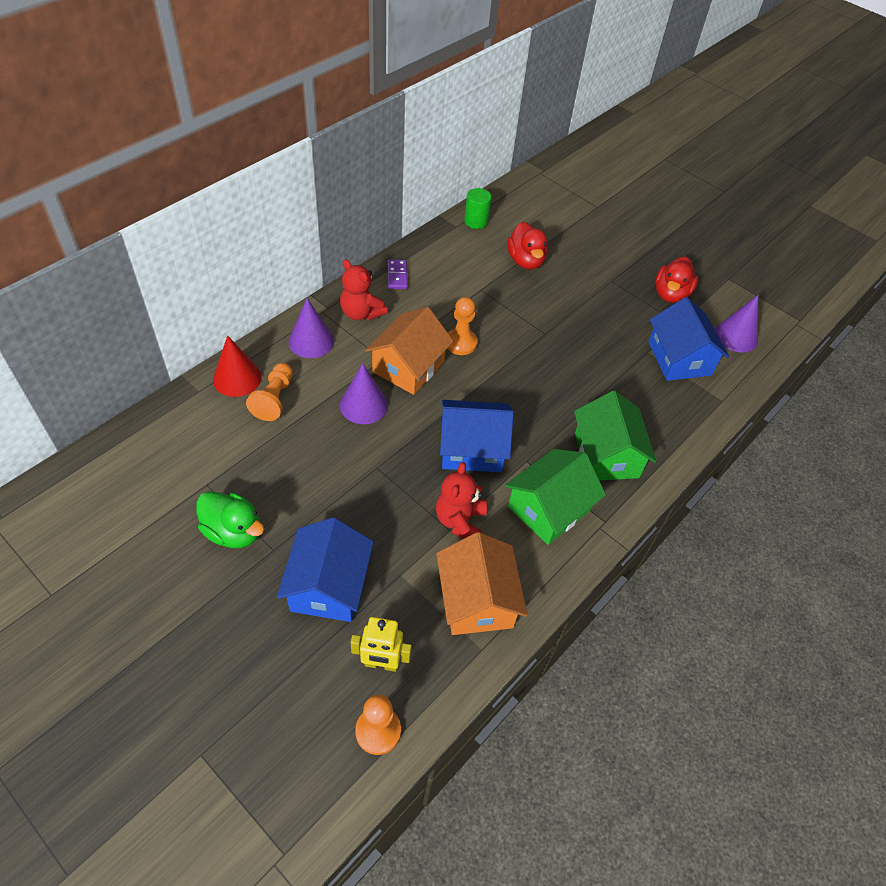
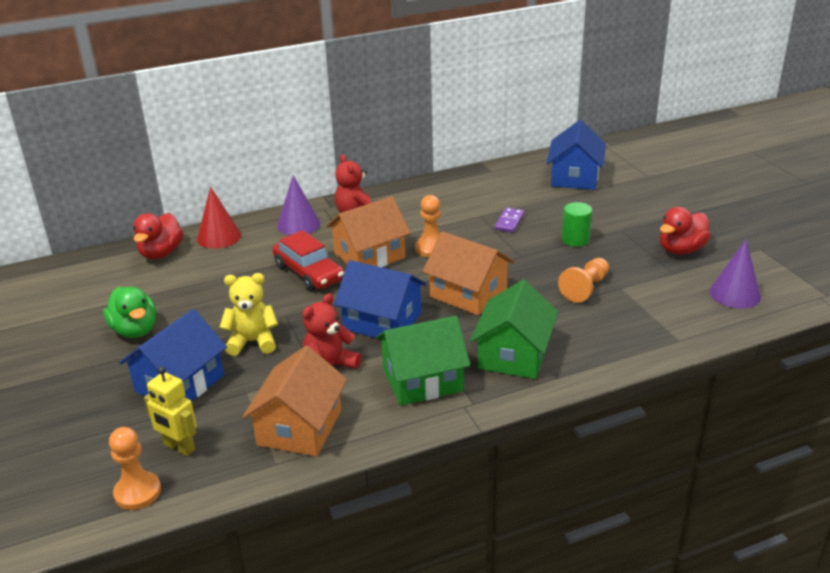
camera: 30 degrees right, 20 degrees down
(274, 399) = (237, 255): orange pawn -> orange pawn (585, 288)
(363, 405) = (309, 273): purple cone -> red car
(366, 510) = (252, 342): none -> yellow teddy bear
(397, 276) = (408, 195): purple domino -> purple domino (509, 222)
(476, 221) = (513, 170): green cylinder -> green cylinder (575, 240)
(525, 261) = (541, 203): red duck -> red duck (161, 253)
(527, 392) = (468, 293): none -> orange house
(679, 358) = (653, 299): blue house -> blue house (574, 177)

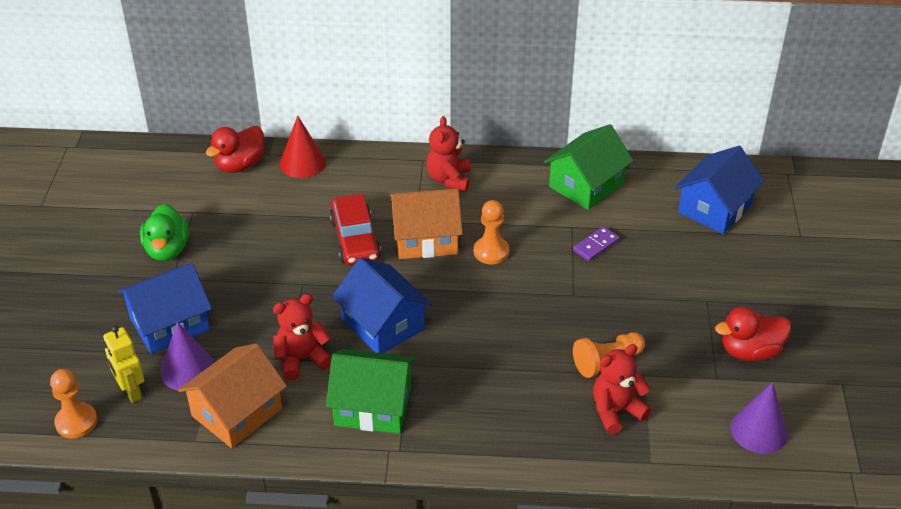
camera: 25 degrees right, 10 degrees up
(252, 342) = (255, 302): yellow teddy bear -> none
(298, 224) = (385, 173): purple cone -> purple cone (188, 369)
(468, 293) = (486, 323): orange house -> none
(513, 354) = (475, 412): green house -> green house (586, 185)
(575, 240) = (646, 295): green cylinder -> none
(622, 317) = (616, 411): none -> red teddy bear

